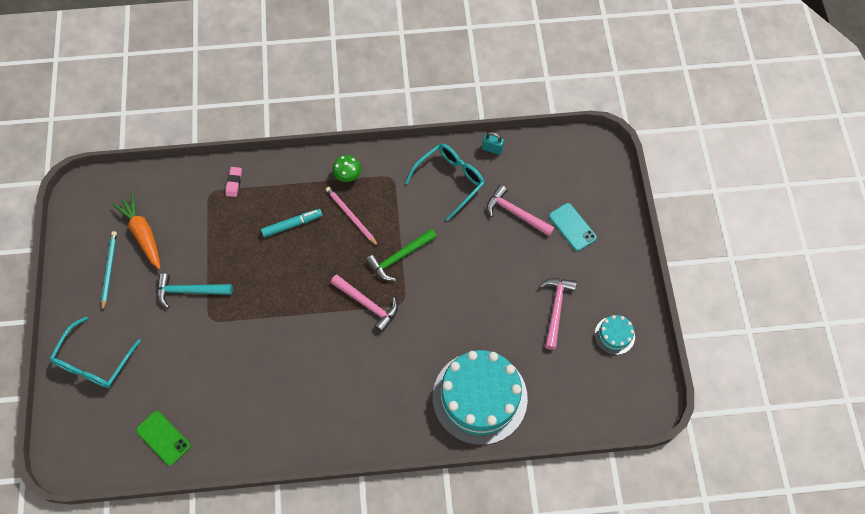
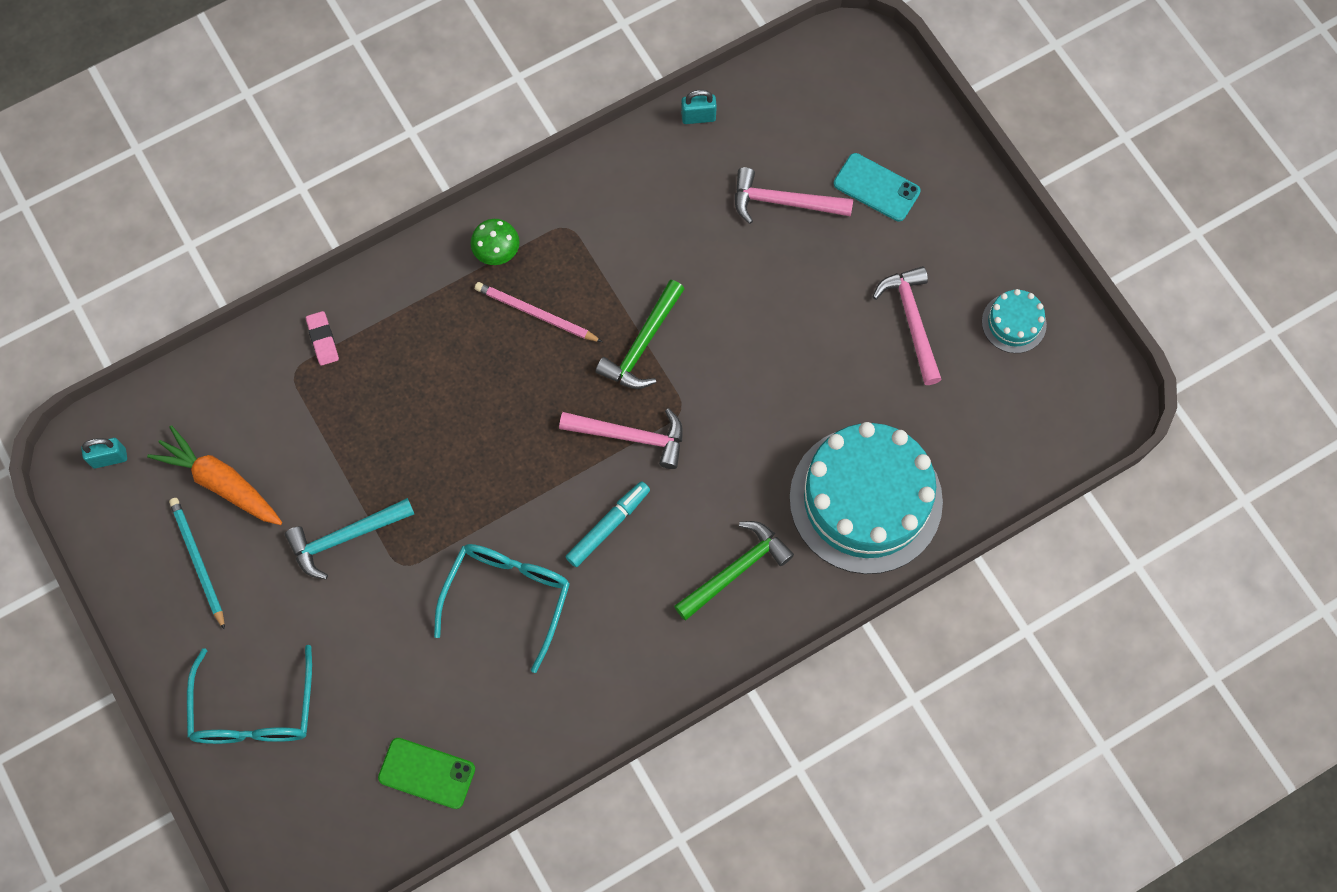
camera: 25 degrees left, 5 degrees up
(95, 197) = (109, 458): none -> turquoise padlock
(292, 225) = (451, 366): turquoise marker -> turquoise marker (608, 526)
(387, 403) = (736, 570): none -> green hammer
(450, 180) = (659, 193): turquoise glasses -> turquoise glasses (508, 596)

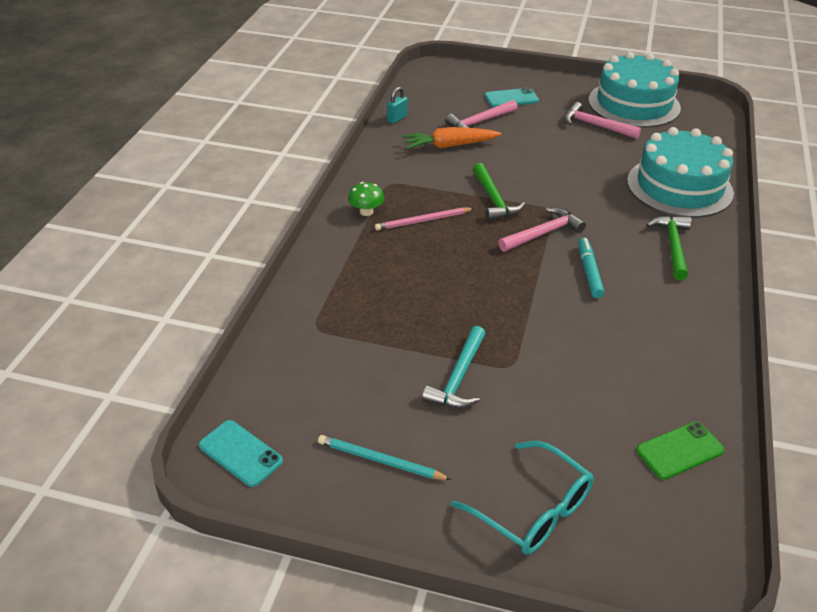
camera: 45 degrees left, 30 degrees down
(109, 458) = (240, 453): turquoise padlock -> turquoise phone
(221, 483) = (340, 409): orange carrot -> orange carrot (449, 146)
(323, 339) = (315, 302): pink eraser -> none
(508, 596) = (588, 335): turquoise glasses -> none
(1014, 323) = (634, 104): turquoise cake -> turquoise cake, size x2.29

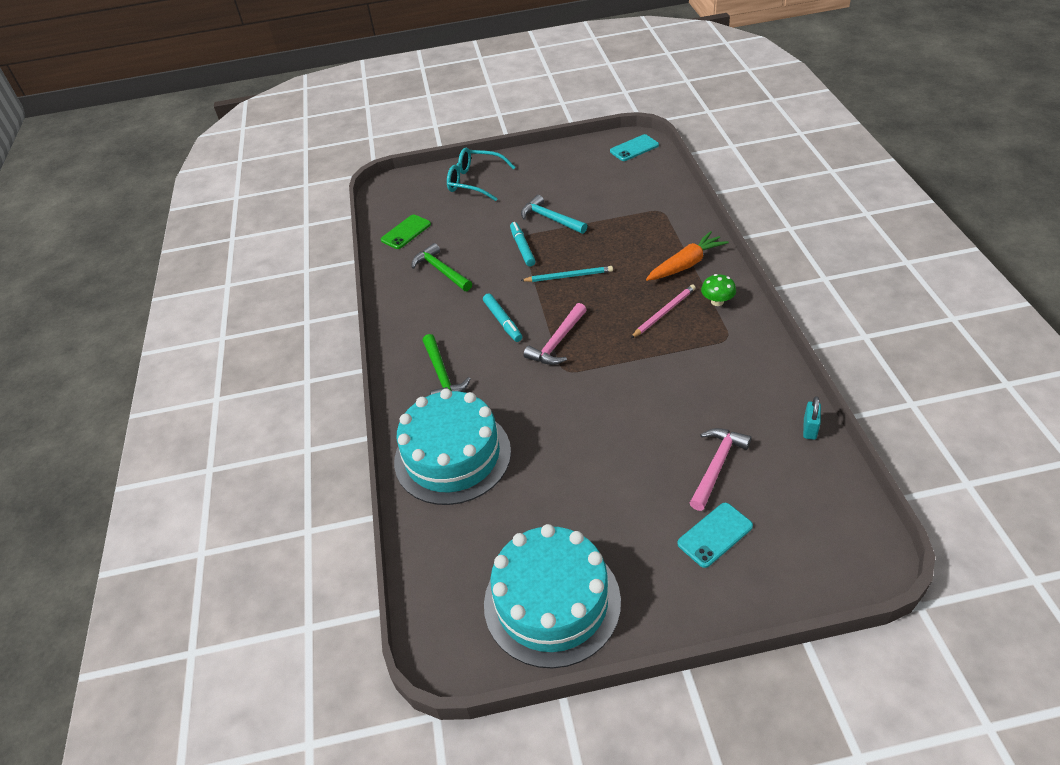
camera: 160 degrees right, 5 degrees up
(240, 453) = (634, 148): turquoise phone -> turquoise phone turned 45 degrees counterclockwise
(380, 460) = (563, 171): turquoise pencil -> turquoise pencil (569, 276)
(449, 146) = (717, 411): orange carrot -> orange carrot (686, 264)
(458, 378) = (550, 219): turquoise hammer -> turquoise hammer turned 45 degrees counterclockwise
(494, 199) = (622, 360): green hammer -> green hammer (441, 270)
(521, 350) = (522, 248): none -> turquoise marker
(595, 125) = (581, 525): pink hammer -> none

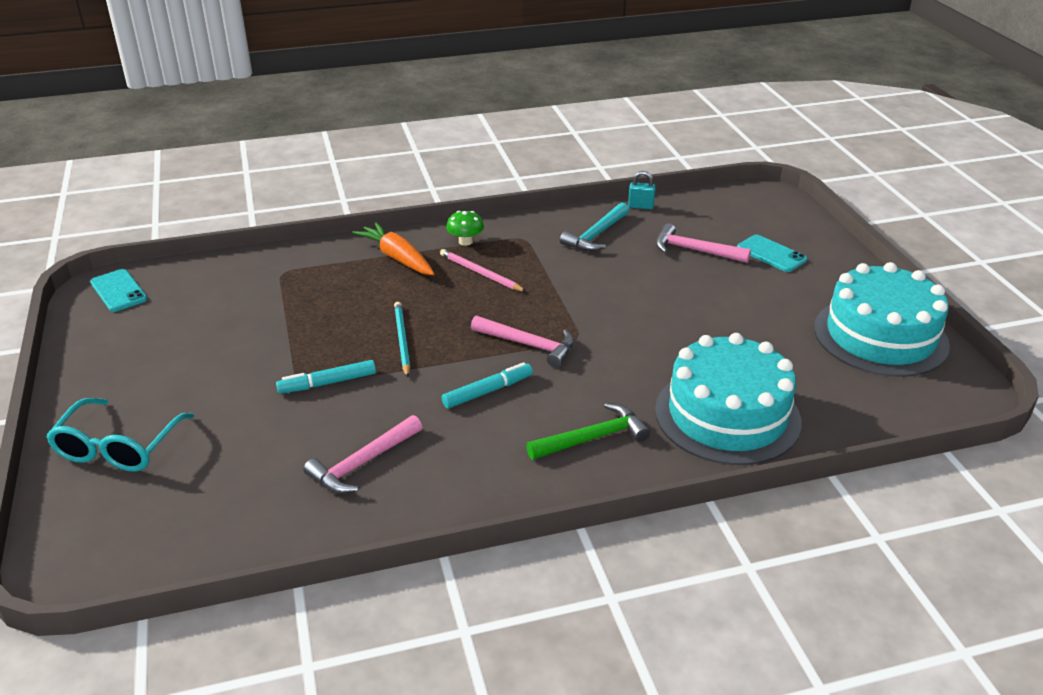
camera: 100 degrees left, 10 degrees down
(406, 232) = (240, 520): green phone -> none
(441, 270) = (363, 463): green hammer -> pink hammer
(550, 219) = (265, 360): turquoise hammer -> turquoise hammer (596, 235)

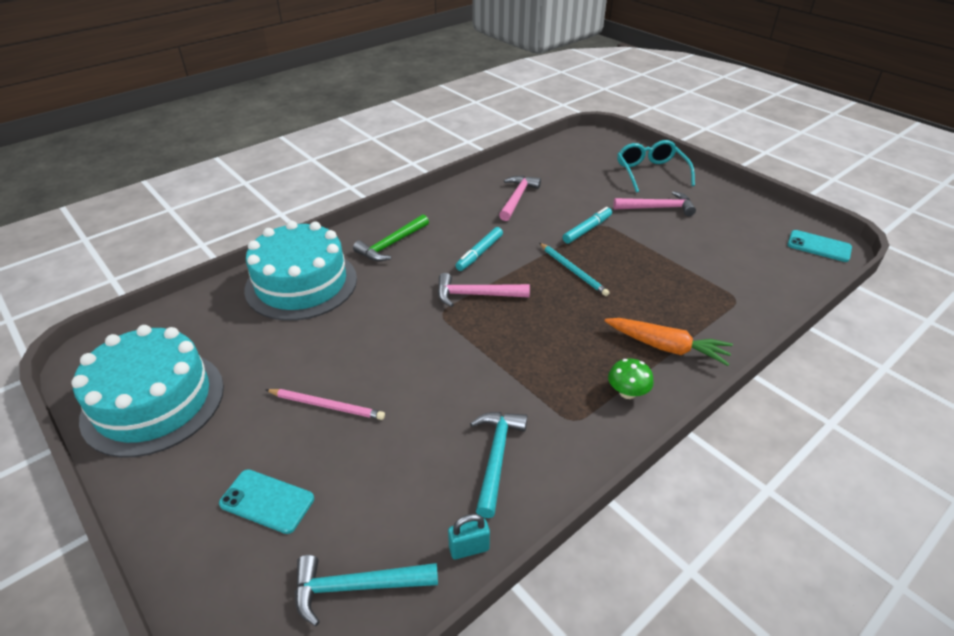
camera: 155 degrees right, 5 degrees up
(480, 273) = (574, 354): pink pencil -> pink pencil (327, 406)
(694, 250) = (367, 472): pink hammer -> pink hammer (657, 208)
(715, 209) = (357, 587): none -> turquoise hammer

